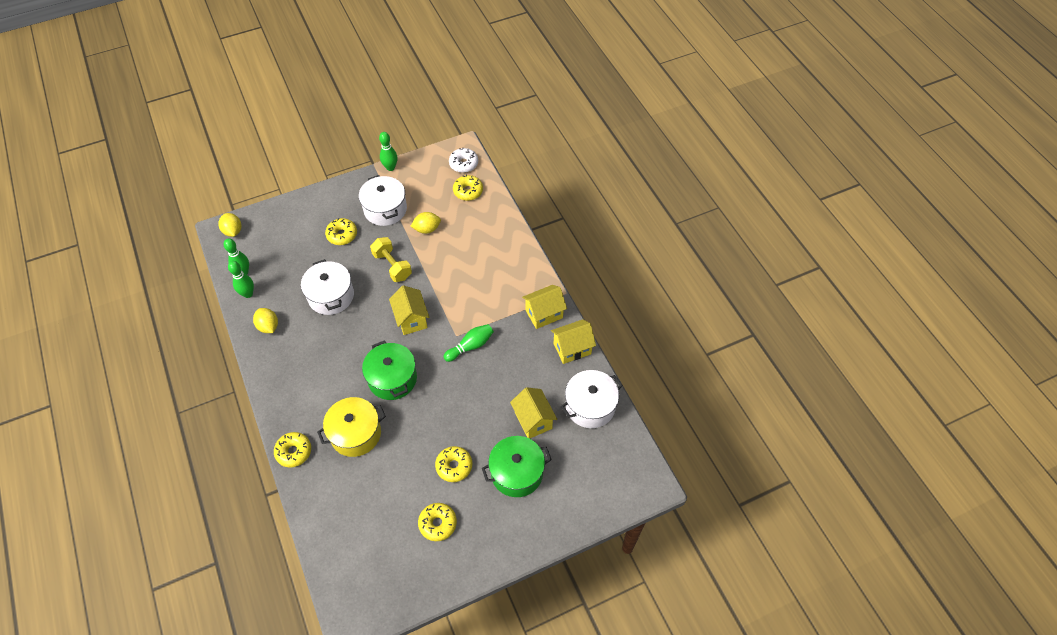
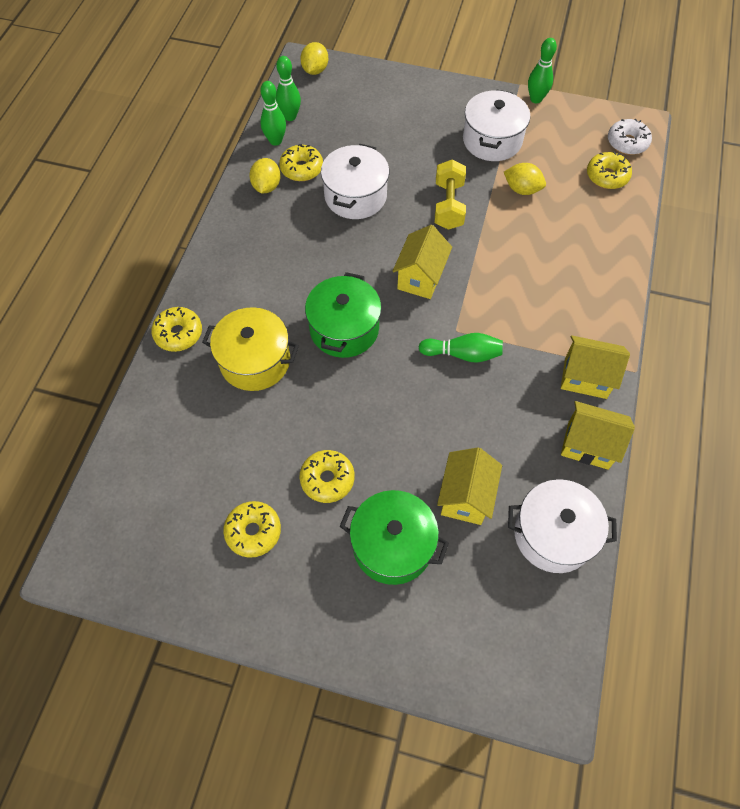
camera: 40 degrees right, 5 degrees up
(342, 235) = (421, 139): yellow donut -> yellow donut (301, 168)

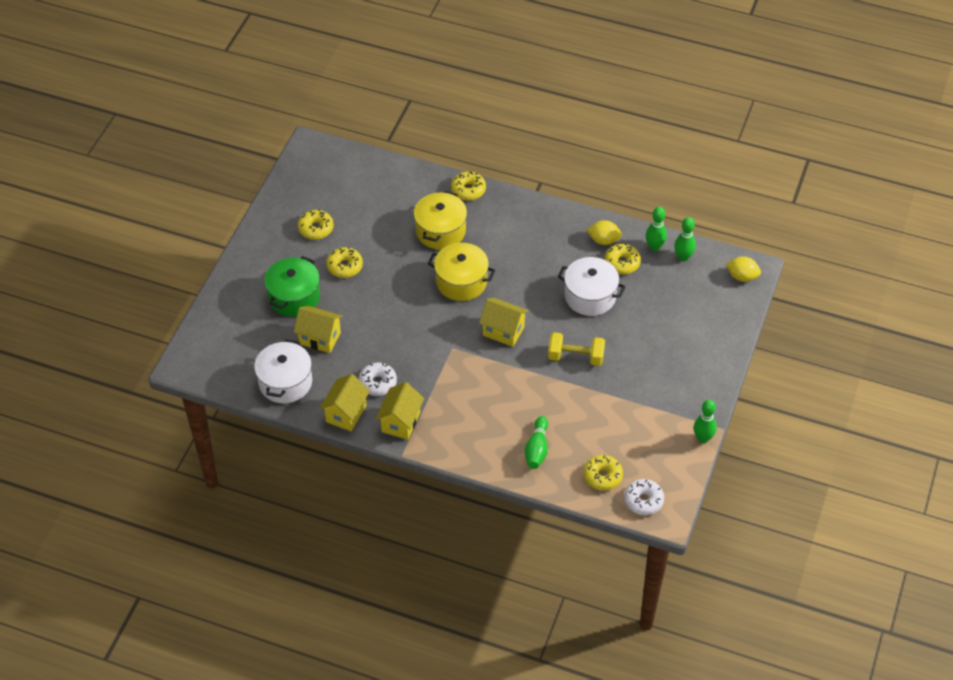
camera: 95 degrees right, 10 degrees down
(344, 329) = (461, 282): green pot -> yellow pot
(463, 354) = (431, 350): green bowling pin -> green bowling pin (537, 449)
(492, 140) = (650, 397): white pot -> none
(522, 189) = (590, 410): yellow lemon -> none
(529, 411) = (378, 383): none -> white donut

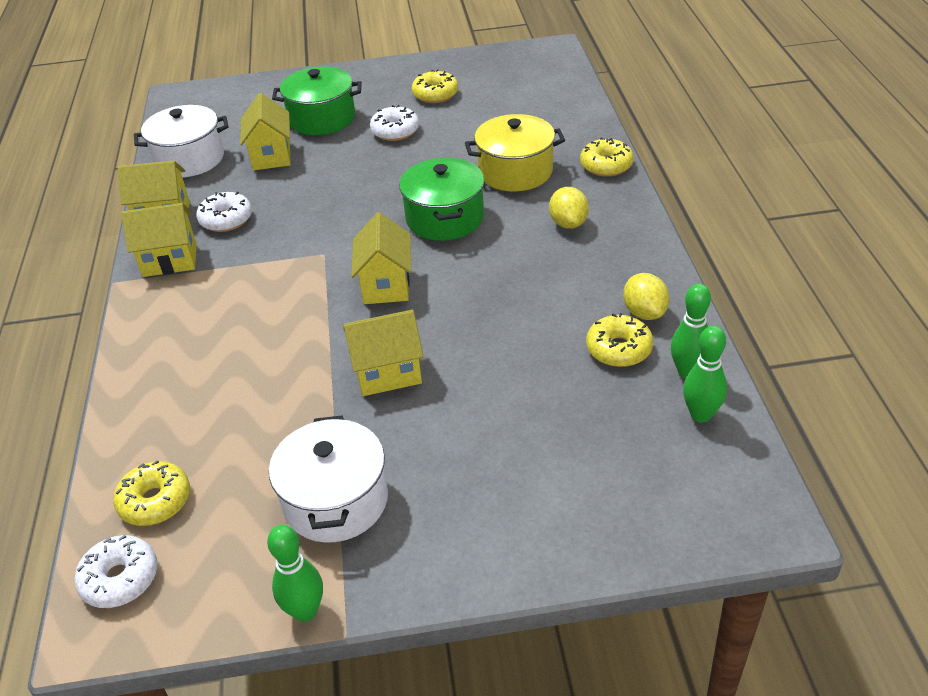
camera: 65 degrees right, 10 degrees down
(345, 266) = (395, 131): yellow donut -> white donut
(461, 282) = (445, 218): yellow pot -> green pot
(537, 449) = (180, 402): green bowling pin -> none
(575, 357) = (387, 373): yellow dumbbell -> yellow house
(590, 296) = (520, 341): white pot -> white pot (336, 500)
(742, 276) = (736, 513): yellow lemon -> yellow lemon (568, 223)

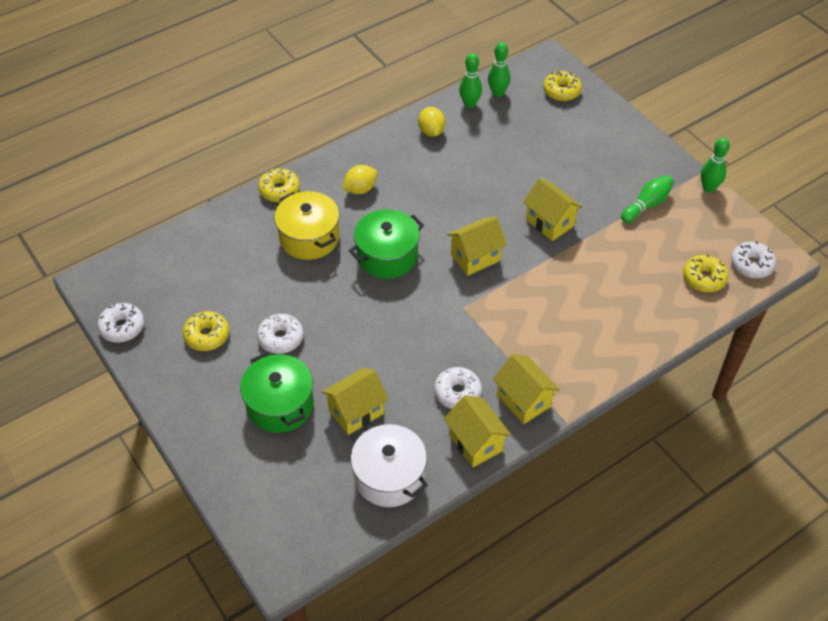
camera: 120 degrees left, 10 degrees up
(336, 500) = (646, 205): white pot -> green bowling pin
(483, 57) = (122, 327): none -> white donut
(619, 349) = (468, 133): yellow donut -> yellow donut (561, 91)
(644, 312) = (431, 131): yellow lemon -> yellow lemon turned 60 degrees counterclockwise

